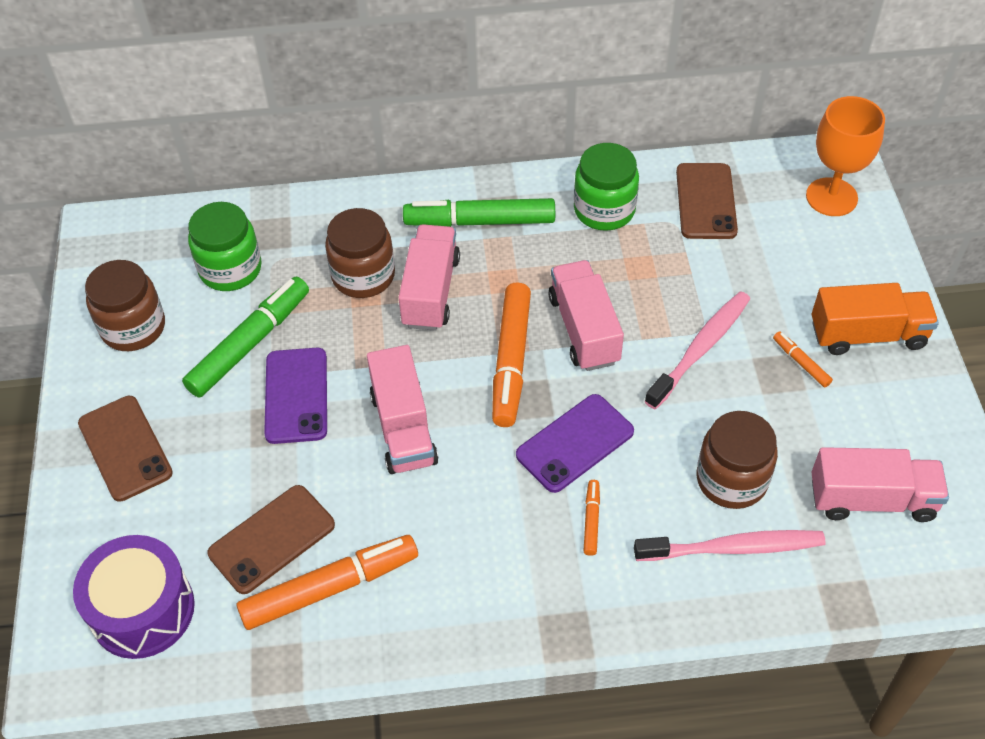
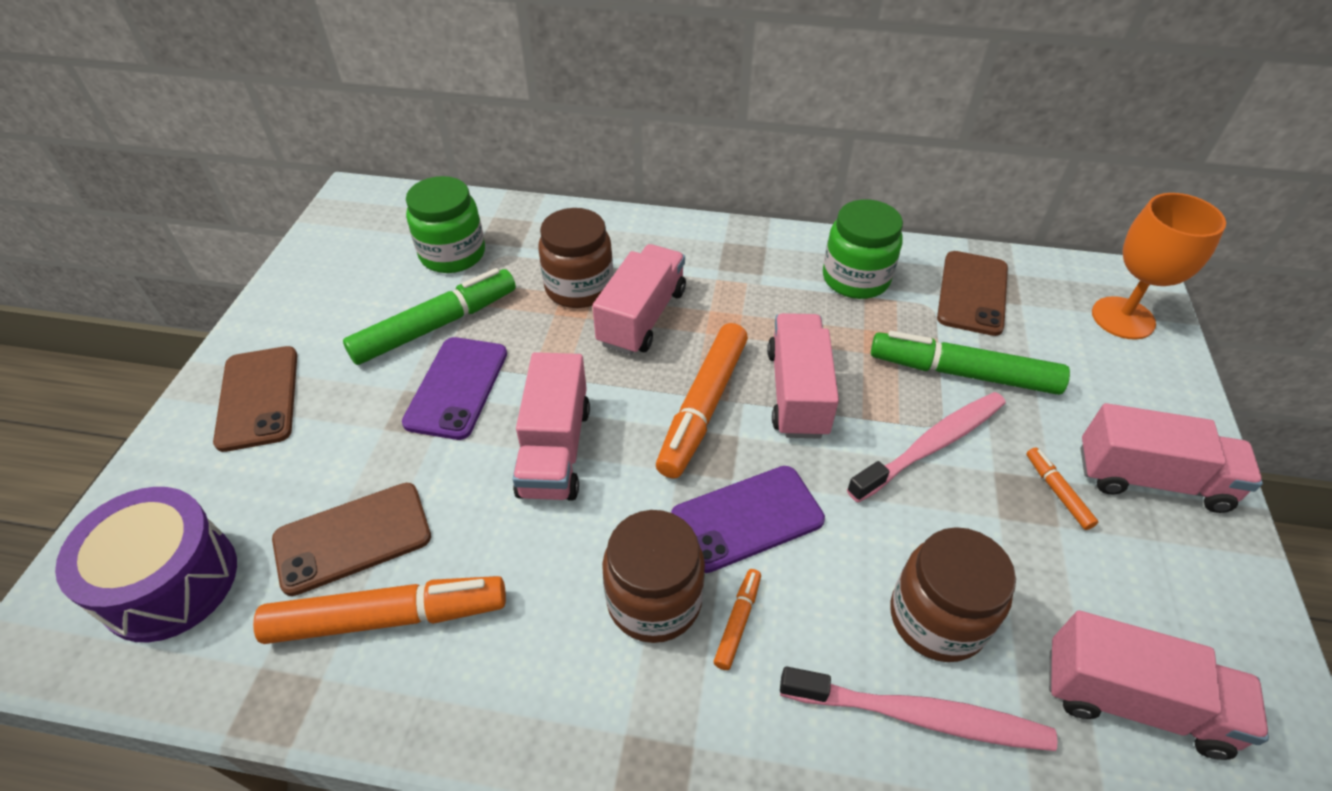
camera: 15 degrees right, 5 degrees down
(133, 327) = (333, 285): brown jar -> brown jar (654, 600)
(480, 221) = (719, 263): green marker -> green marker (962, 373)
(867, 335) = (1151, 479): orange truck -> pink truck

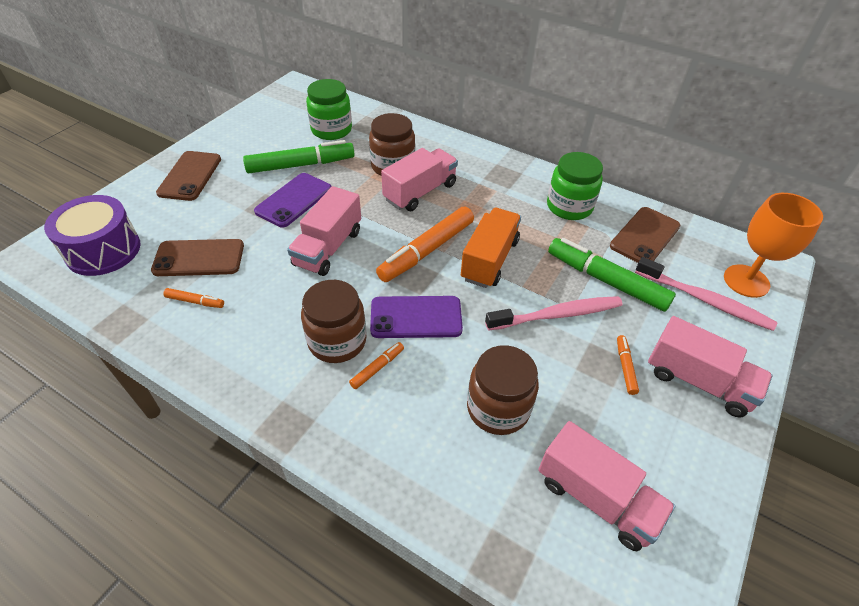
camera: 20 degrees right, 0 degrees up
(388, 617) = (195, 301): orange marker -> orange marker, size x0.45
(797, 392) = (489, 260): pink truck -> orange truck
(919, 715) = (453, 454): pink toothbrush -> pink toothbrush (704, 300)

